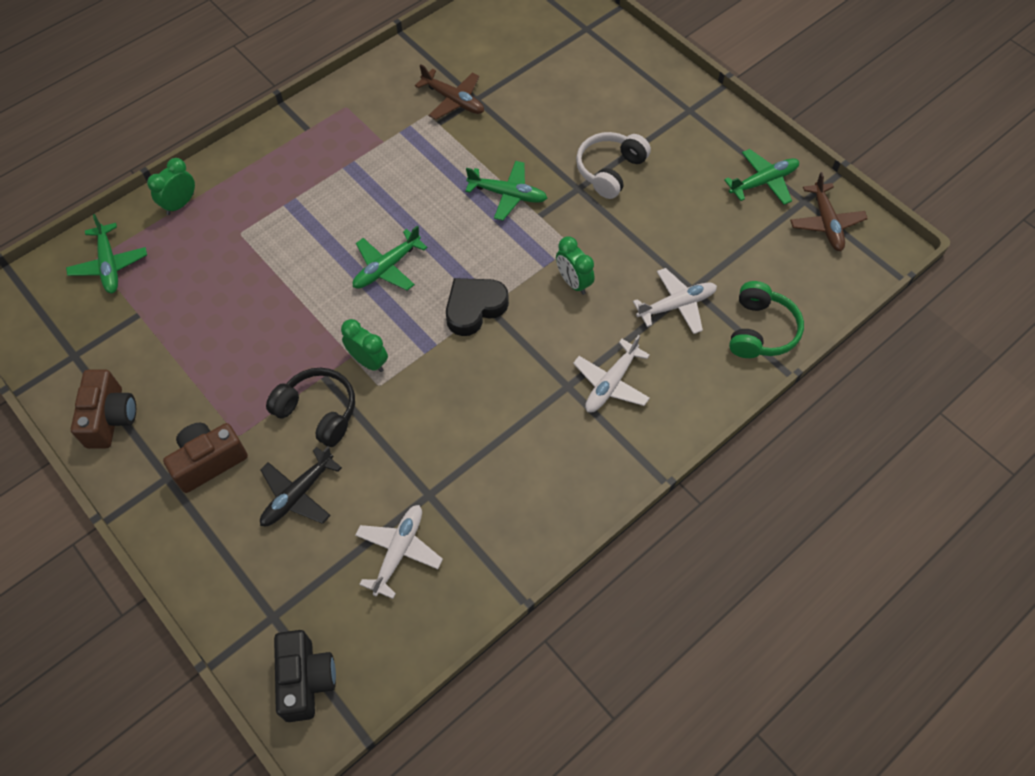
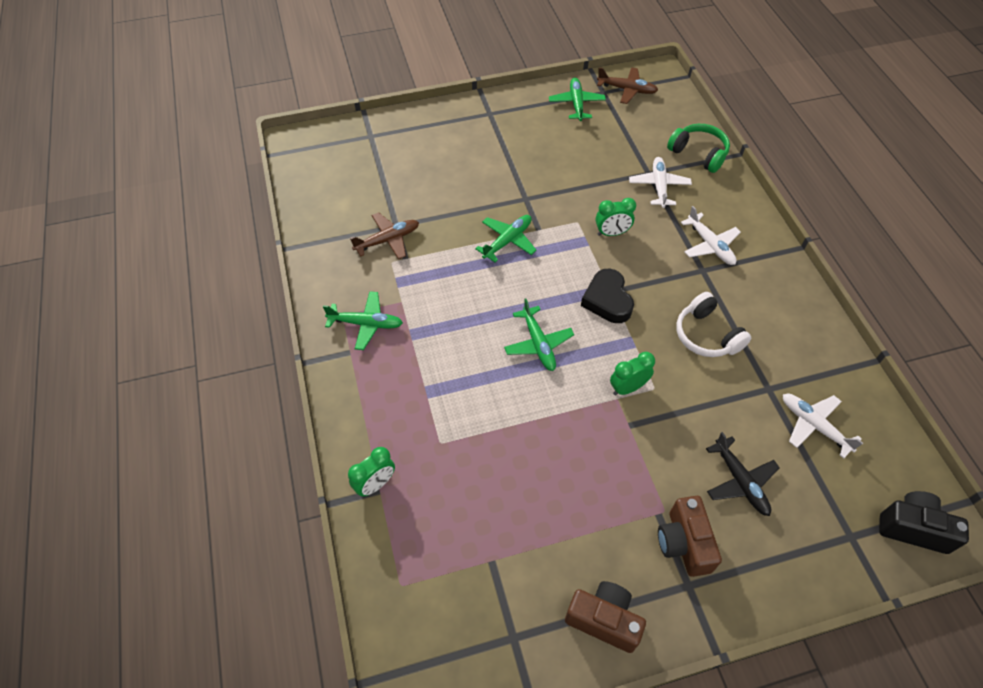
camera: 65 degrees left, 5 degrees down
(109, 264) = (415, 572): green plane -> green plane (366, 324)
(180, 204) = (375, 484): green clock -> green clock turned 105 degrees counterclockwise
(318, 412) = (663, 440): black headphones -> none
(610, 170) = (519, 175): white headphones -> white headphones (707, 335)

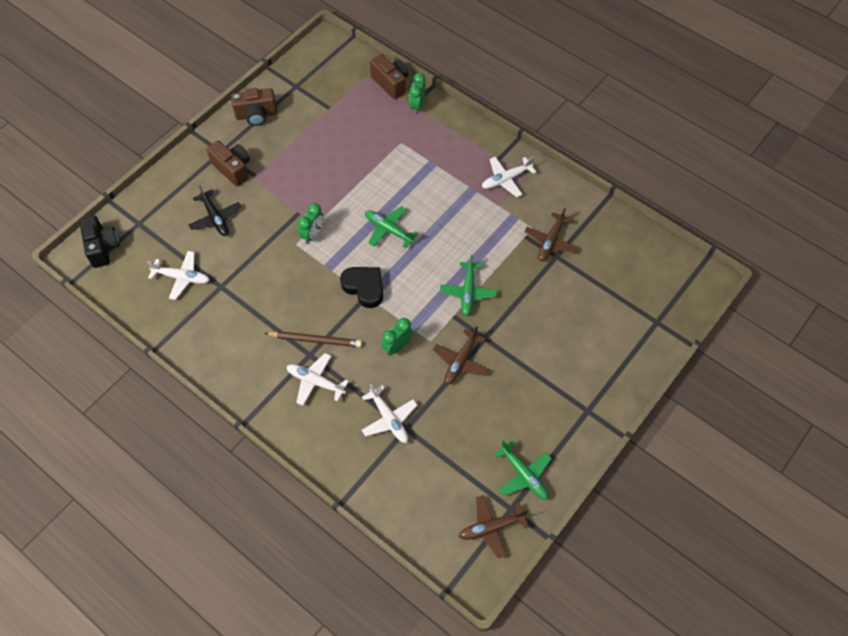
camera: 145 degrees right, 5 degrees up
(366, 324) = (506, 179): green plane -> white plane
(378, 546) = (391, 83): none -> brown camera
(562, 193) = (460, 361): none -> brown plane
(689, 279) = (315, 340): none -> brown pencil
(698, 154) = (376, 481): green headphones -> none
(707, 335) = (280, 301): white headphones -> none
(740, 481) = (215, 218): black plane -> black plane turned 150 degrees counterclockwise
(913, 528) = (102, 247): black camera -> black camera turned 90 degrees counterclockwise

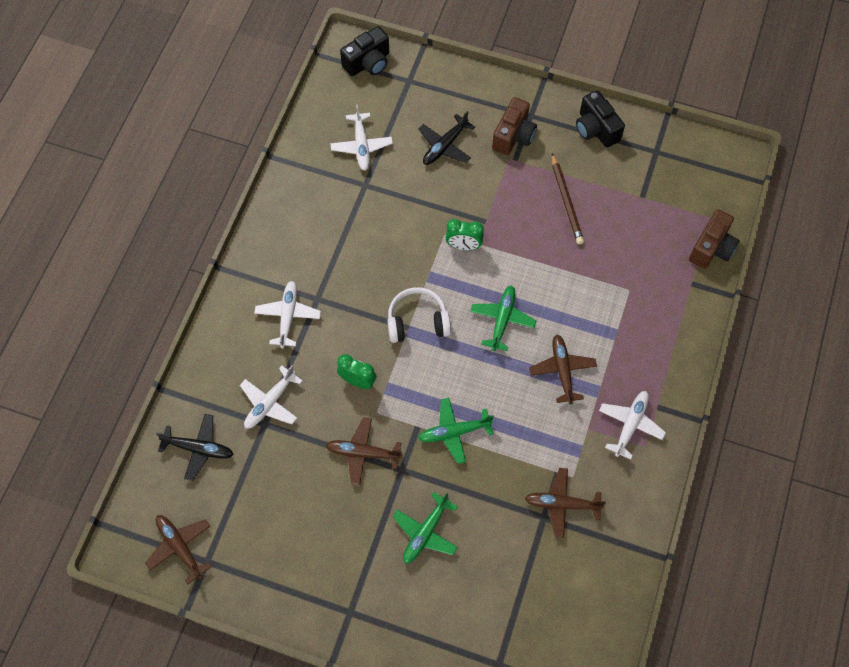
camera: 70 degrees right, 5 degrees up
(256, 115) = (596, 129): brown camera -> black camera
(315, 340) = (336, 297): brown pencil -> brown pencil (566, 201)
(364, 287) = (417, 322): black heart -> white headphones
(408, 488) = (198, 448): none -> black plane
(417, 106) = (692, 289): green clock -> none
(447, 205) = (562, 371): none -> brown plane
(506, 179) = (630, 425): white plane -> white plane turned 75 degrees clockwise
(523, 474) = (250, 563): green plane -> green plane (425, 532)

